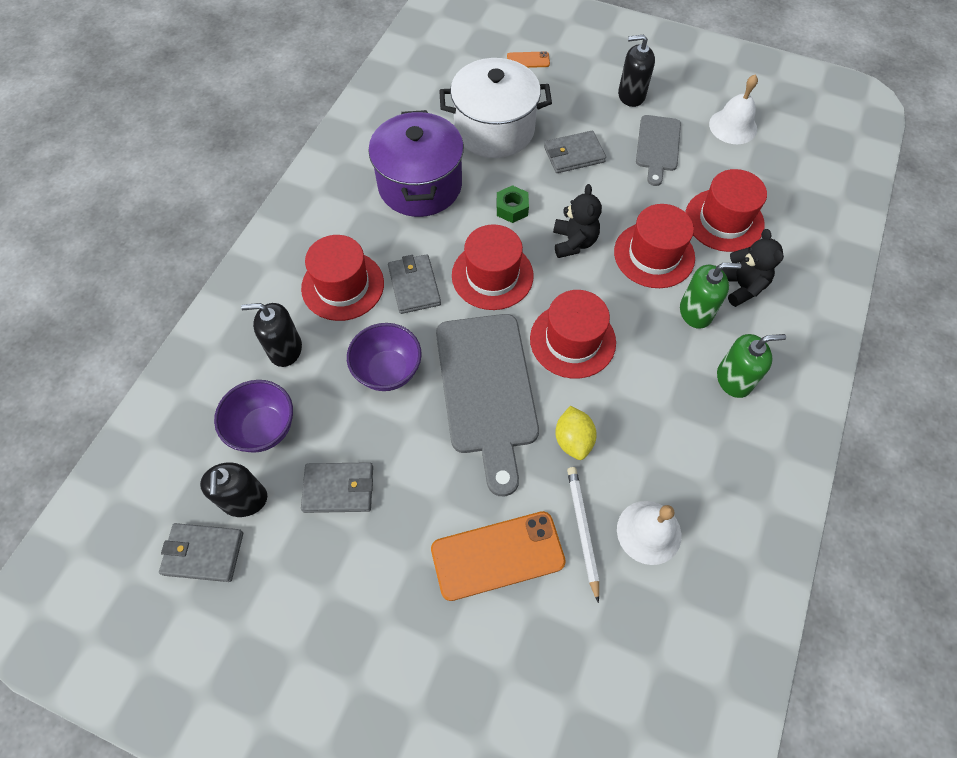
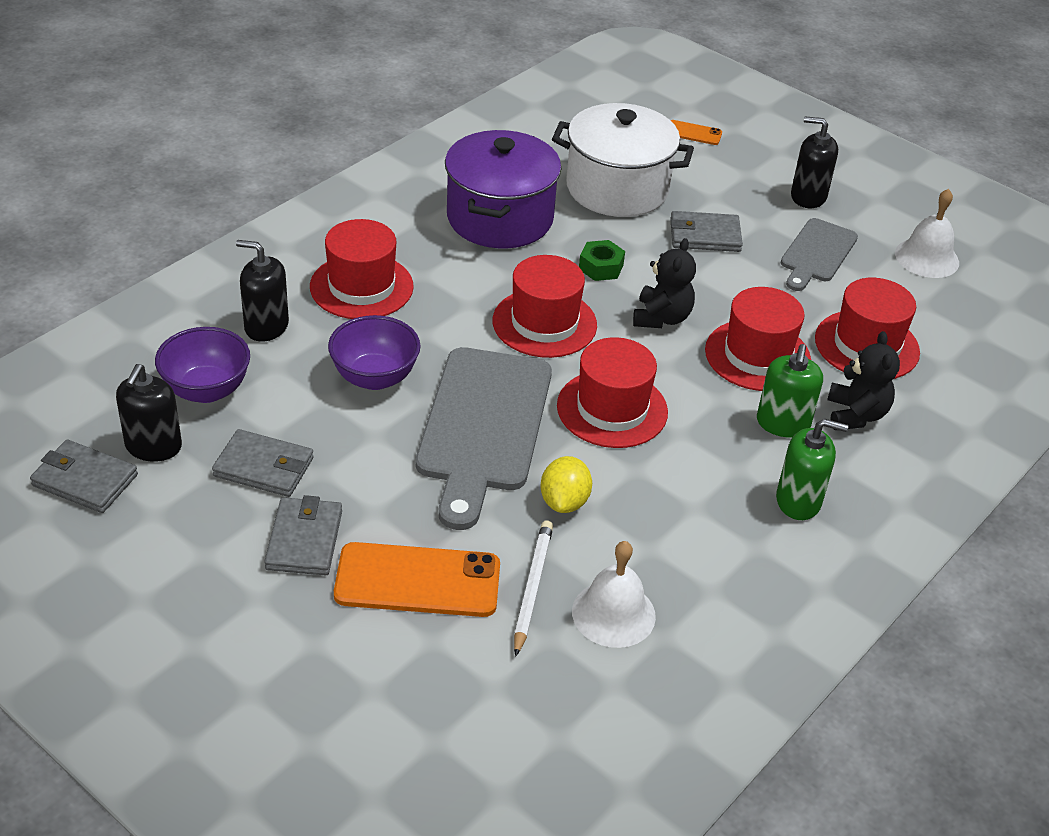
camera: 15 degrees right, 20 degrees down
(414, 286) = (445, 308): grey wallet -> grey wallet (304, 540)
(695, 312) = (783, 423): green soap dispenser -> green soap dispenser turned 90 degrees clockwise

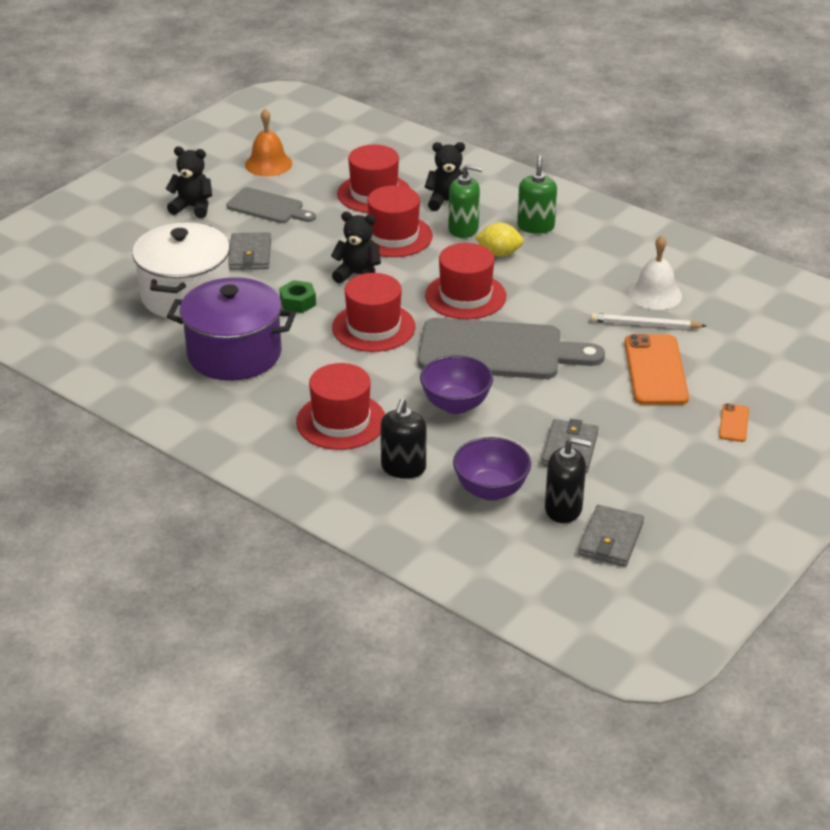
camera: 90 degrees left, 5 degrees down
(304, 540) = (636, 422): grey wallet -> none
(564, 501) = (564, 314): yellow lemon -> yellow lemon (499, 253)
(693, 133) = (98, 257): orange phone -> orange phone (734, 423)
(808, 196) = (192, 207): black soap dispenser -> black teddy bear
(927, 258) = (268, 164): white bell -> orange bell

